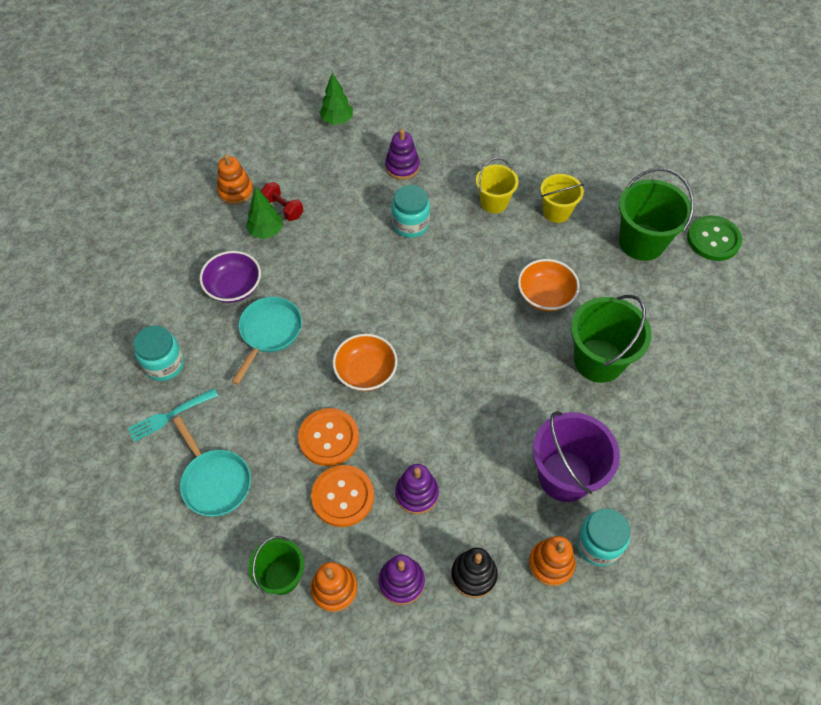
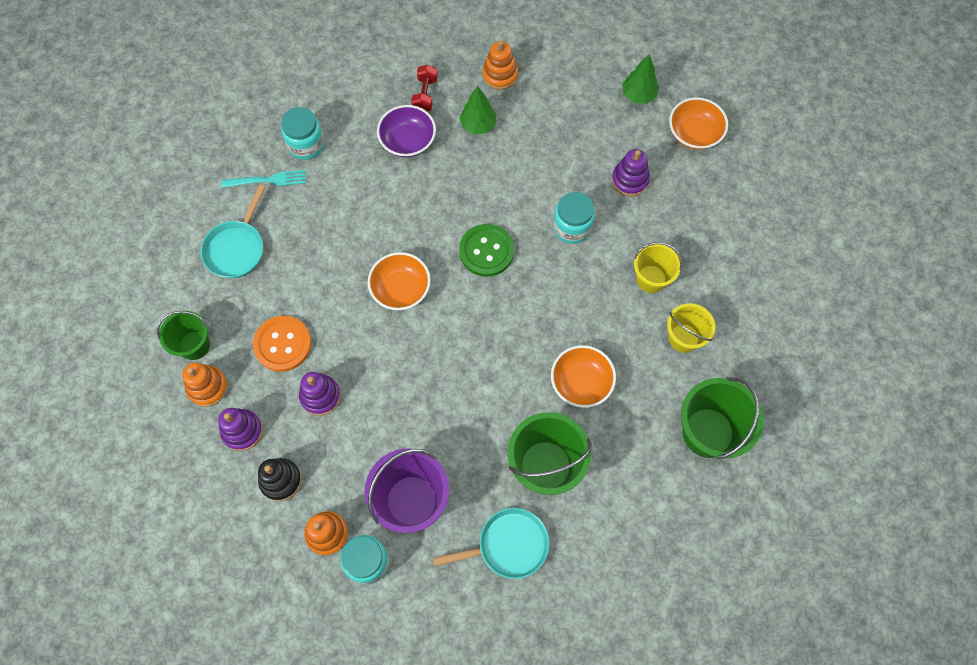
camera: 55 degrees right, 10 degrees up
(170, 415) = (268, 180): turquoise fork -> turquoise fork turned 150 degrees clockwise
(269, 332) = (385, 195): turquoise pan -> turquoise pan (508, 545)
(283, 208) = (511, 121): red dumbbell -> red dumbbell (425, 95)
(329, 438) = (324, 301): orange button -> none
(398, 109) = (694, 133): none -> orange bowl
(713, 239) = (764, 497): green button -> green button (486, 251)

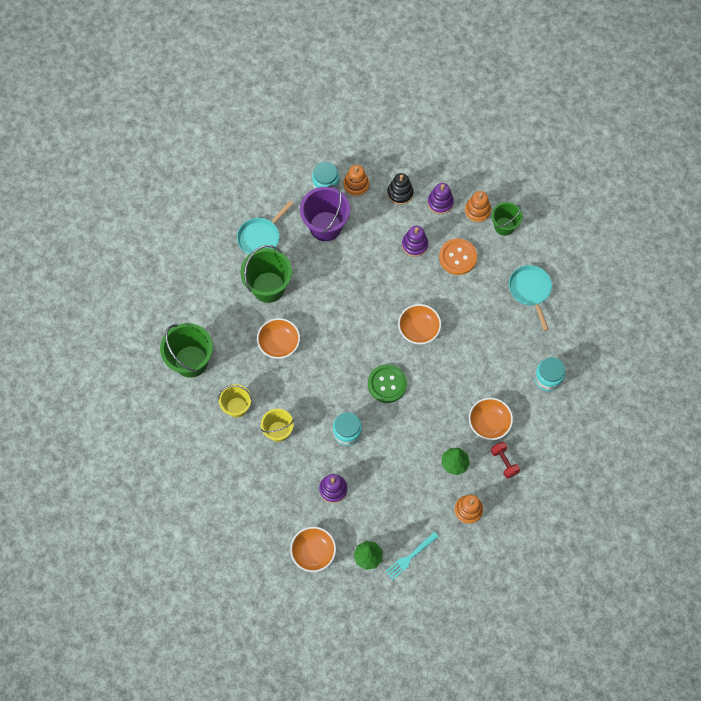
camera: 145 degrees right, 0 degrees up
(268, 180) = (550, 341): turquoise fork -> turquoise fork (410, 557)
(408, 141) = (489, 423): purple bowl -> orange bowl

